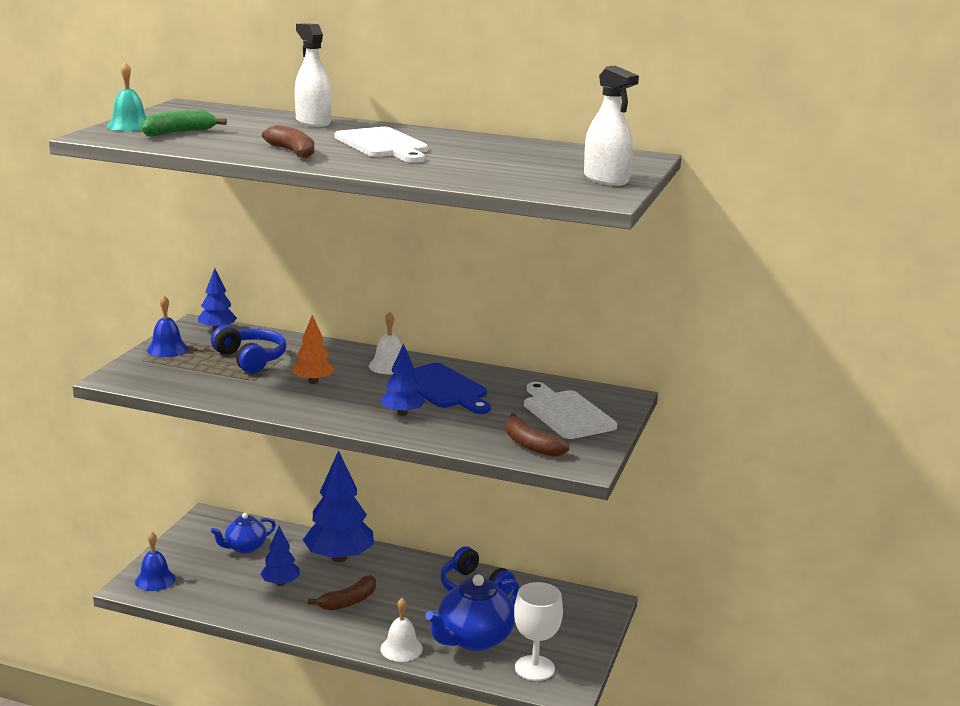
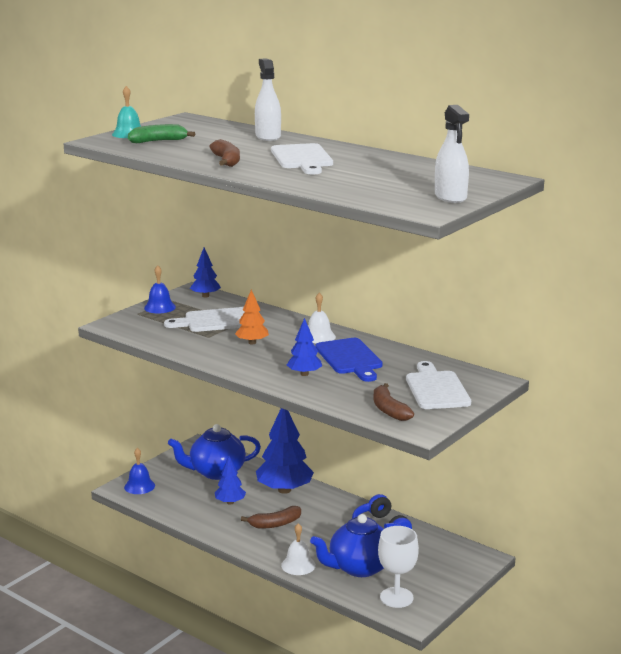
camera: 20 degrees right, 0 degrees up
(245, 547) = (216, 472): blue teapot -> blue teapot, size x1.68
(250, 359) = (216, 321): blue headphones -> white cutting board

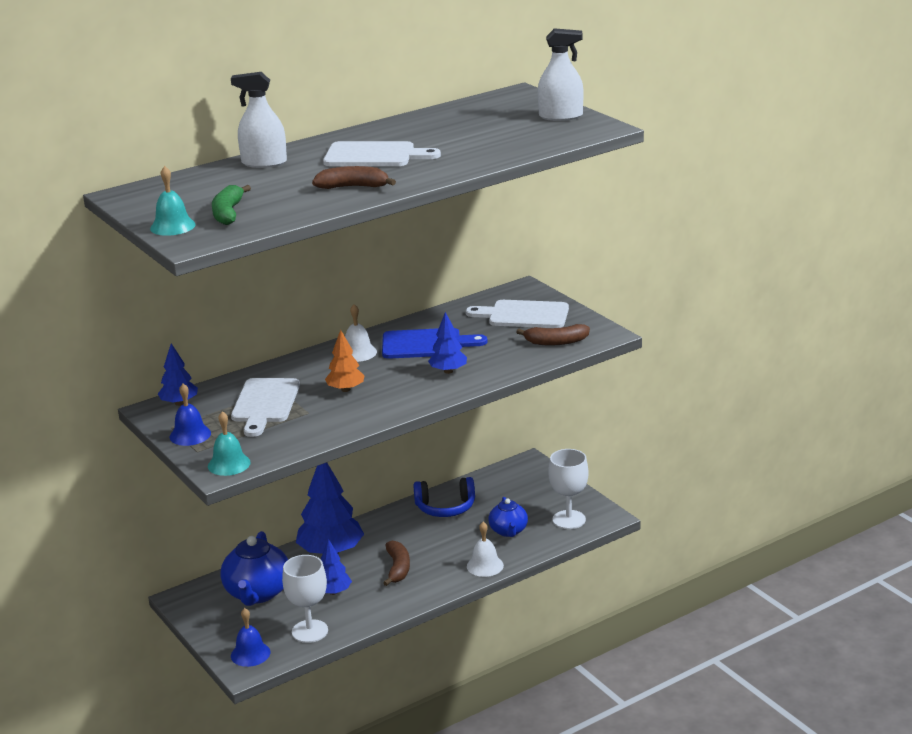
camera: 70 degrees left, 5 degrees up
(121, 326) = (229, 464): none -> turquoise bell
(175, 503) = (310, 631): none -> white goblet
(359, 567) = (508, 531): blue teapot -> blue teapot, size x0.59

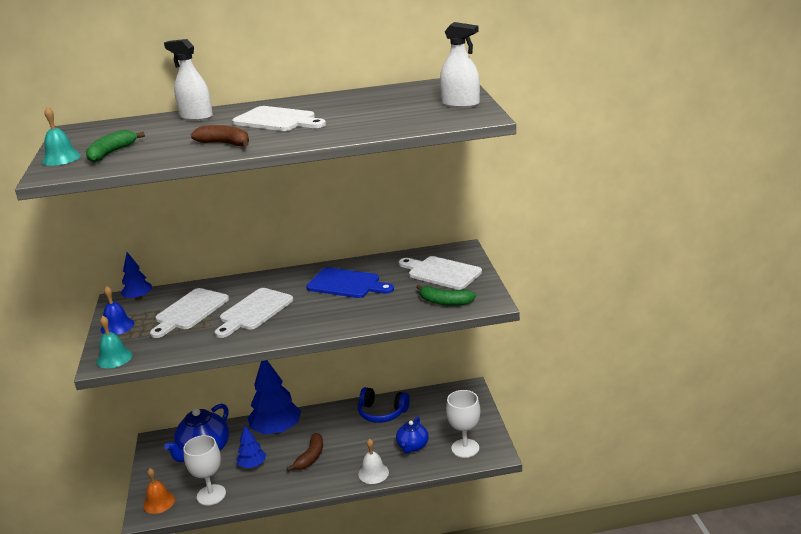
camera: 25 degrees right, 0 degrees up
(250, 654) = (159, 502): blue bell -> orange bell
(345, 389) = (254, 311): orange tree -> white cutting board
(358, 352) = (293, 281): white bell -> none
(448, 371) = (340, 311): blue tree -> none
(556, 342) = (445, 302): brown banana -> green banana

